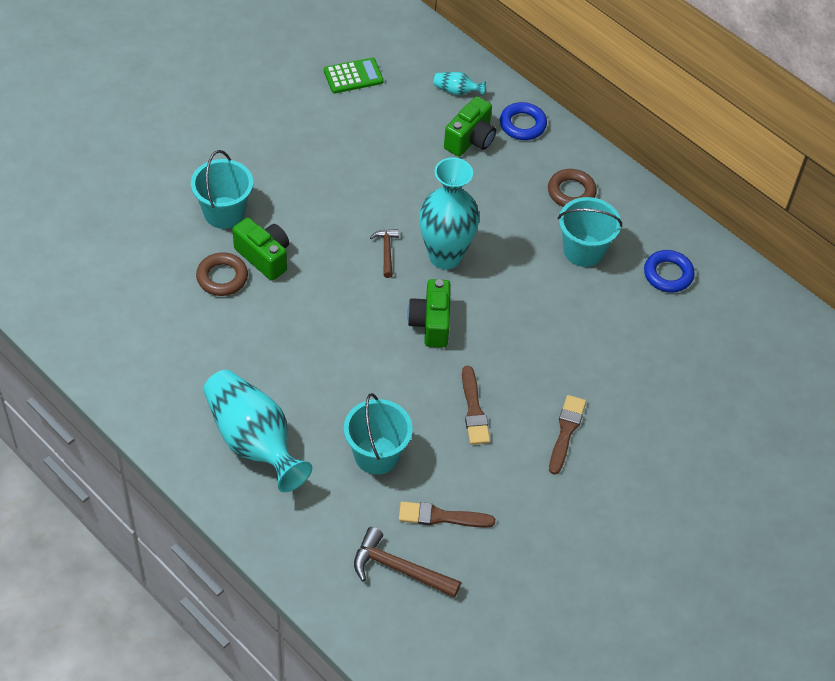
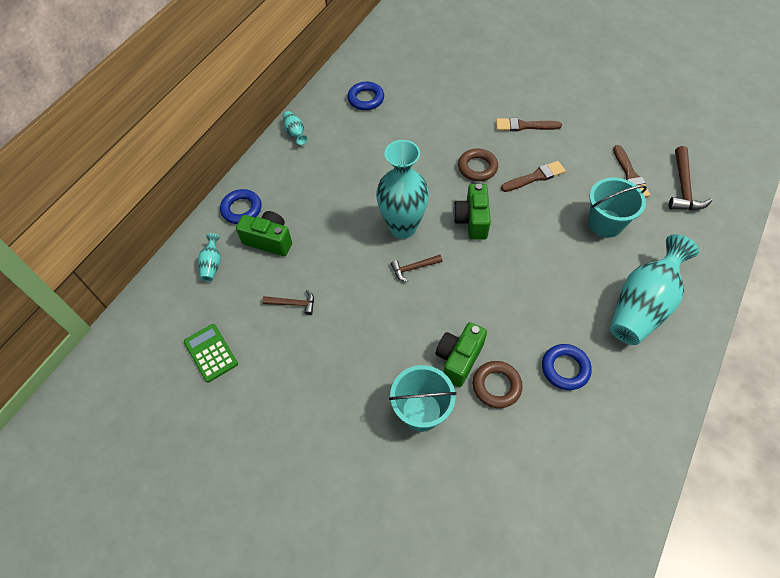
camera: 100 degrees left, 5 degrees up
(214, 340) = (565, 369): none -> blue ring
(383, 144) = (293, 304): none -> brown hammer
(431, 323) = (472, 220): green camera -> green camera turned 105 degrees clockwise
(571, 192) = (306, 164): brown ring -> brown ring (477, 167)
(583, 250) = (362, 146): turquoise bucket -> none
(627, 192) = (295, 133): none -> turquoise vase

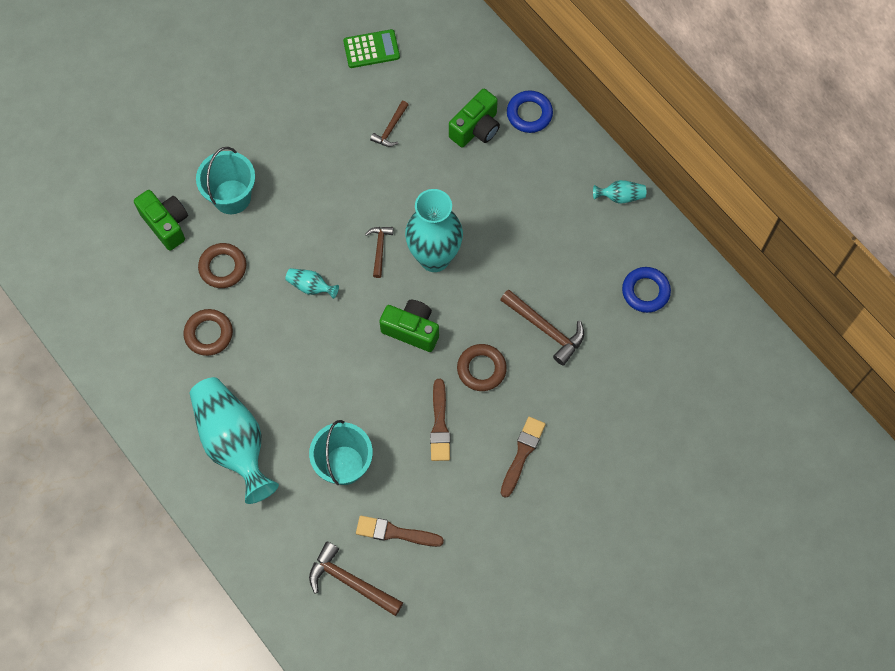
camera: 110 degrees right, 10 degrees up
(212, 264) = (470, 71): turquoise vase -> turquoise vase (311, 286)
(424, 142) = (546, 329): none -> brown hammer
(459, 359) = (264, 248): green camera -> green camera (166, 224)
(565, 369) = (209, 334): blue ring -> brown ring

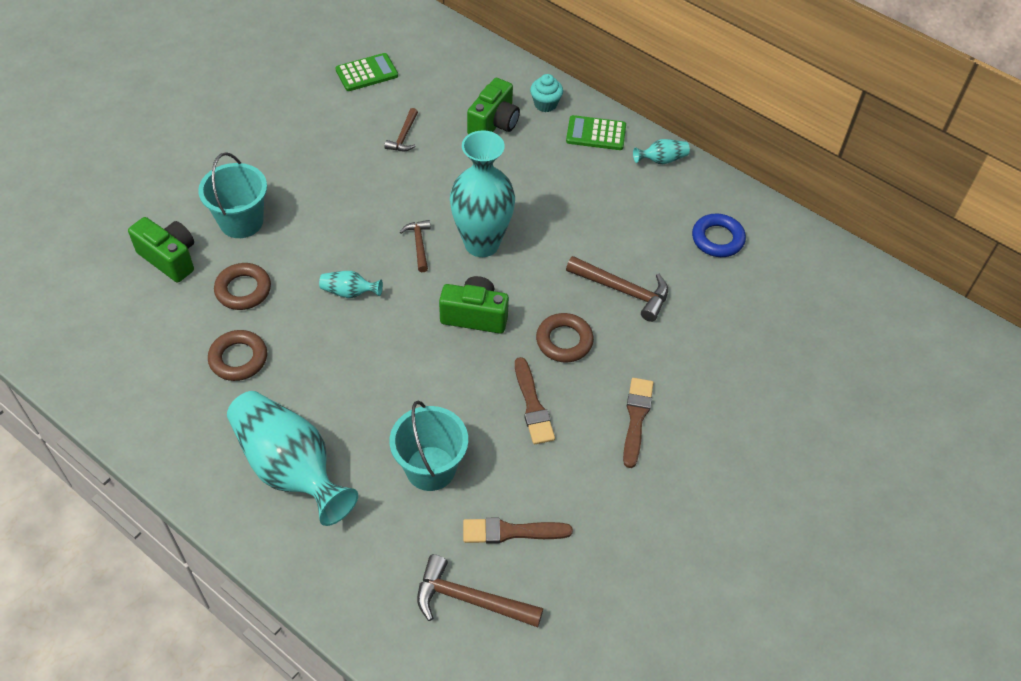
camera: 15 degrees left, 15 degrees down
(529, 114) = (545, 104): blue ring -> turquoise cupcake
(567, 156) = (596, 134): none -> green calculator

